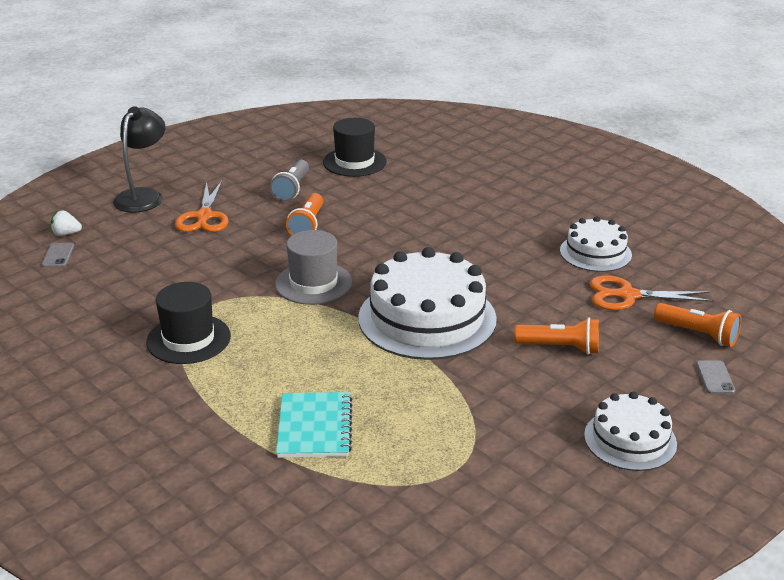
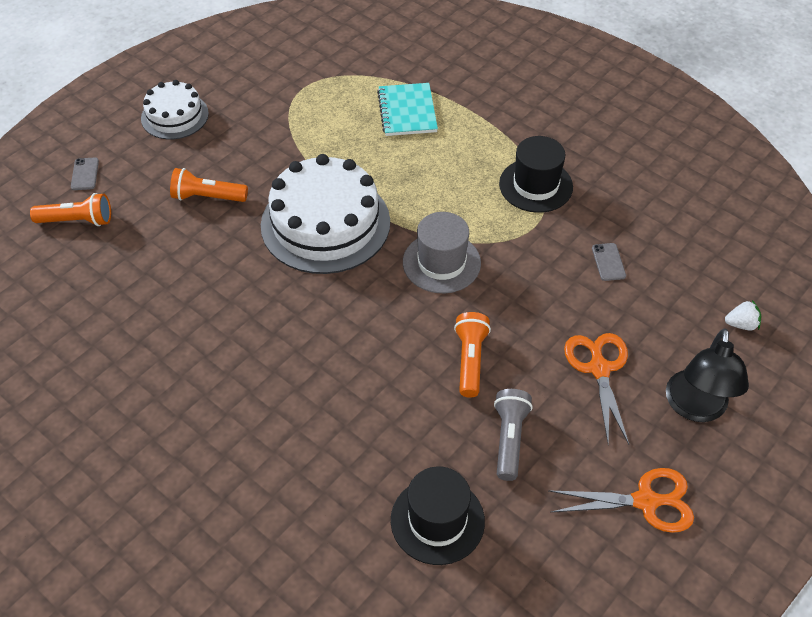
camera: 175 degrees right, 20 degrees up
(58, 255) = (724, 287): grey phone -> grey phone (608, 262)
(595, 253) = (138, 332): white cake -> none
(628, 295) = (125, 266): orange scissors -> orange scissors (645, 501)
(698, 334) = (77, 220): orange flashlight -> orange flashlight turned 150 degrees clockwise

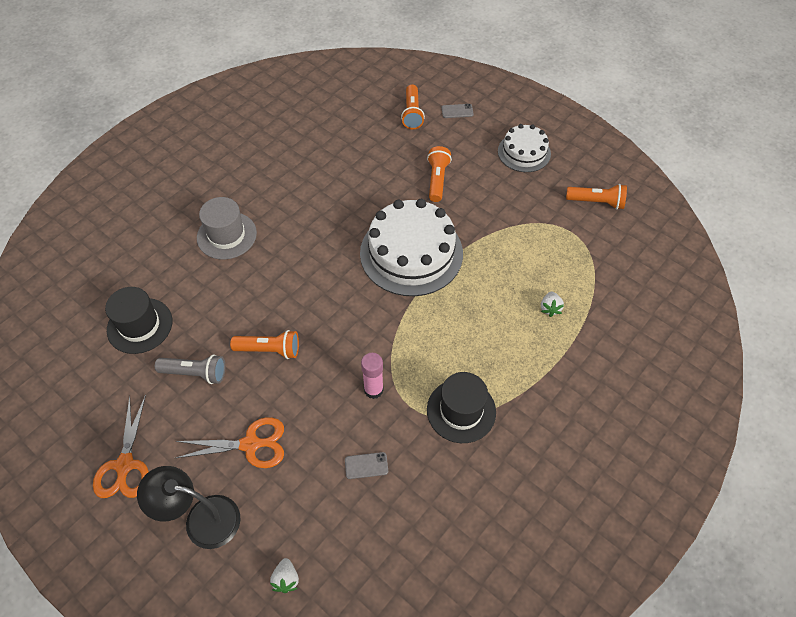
camera: 90 degrees right, 5 degrees up
(263, 64) = (596, 202): none -> orange flashlight
(407, 111) = (550, 308): turquoise notebook -> white strawberry
(441, 263) = (369, 332): grey hat -> grey hat (226, 235)
(517, 257) = (373, 390): none -> pink glue stick

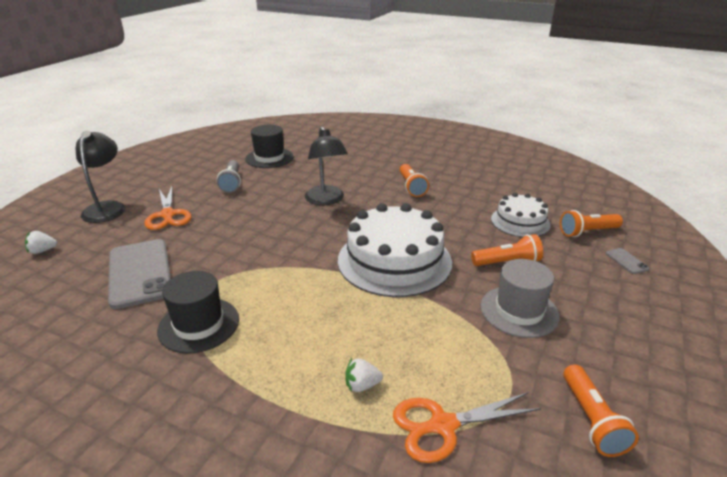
camera: 75 degrees right, 25 degrees down
(125, 465) = (156, 174): orange scissors -> orange scissors (443, 425)
(226, 235) = (364, 171): grey hat -> grey hat (519, 311)
(269, 350) = (258, 207): orange flashlight -> orange flashlight (411, 187)
(281, 283) = (326, 200): none -> black lamp
(366, 465) = (140, 273): grey phone -> grey phone, size x2.49
(373, 390) = (222, 264): pink glue stick -> none
(524, 152) = (616, 326): white cake -> white cake (520, 222)

